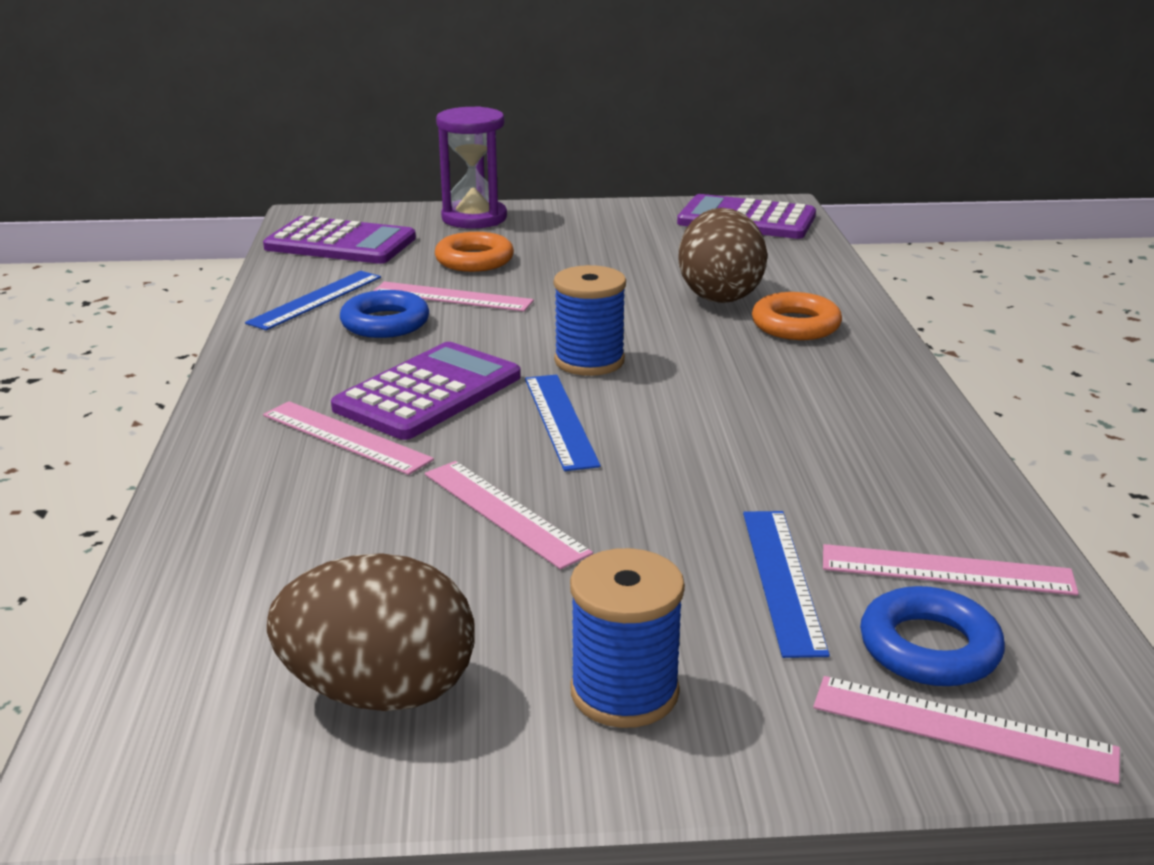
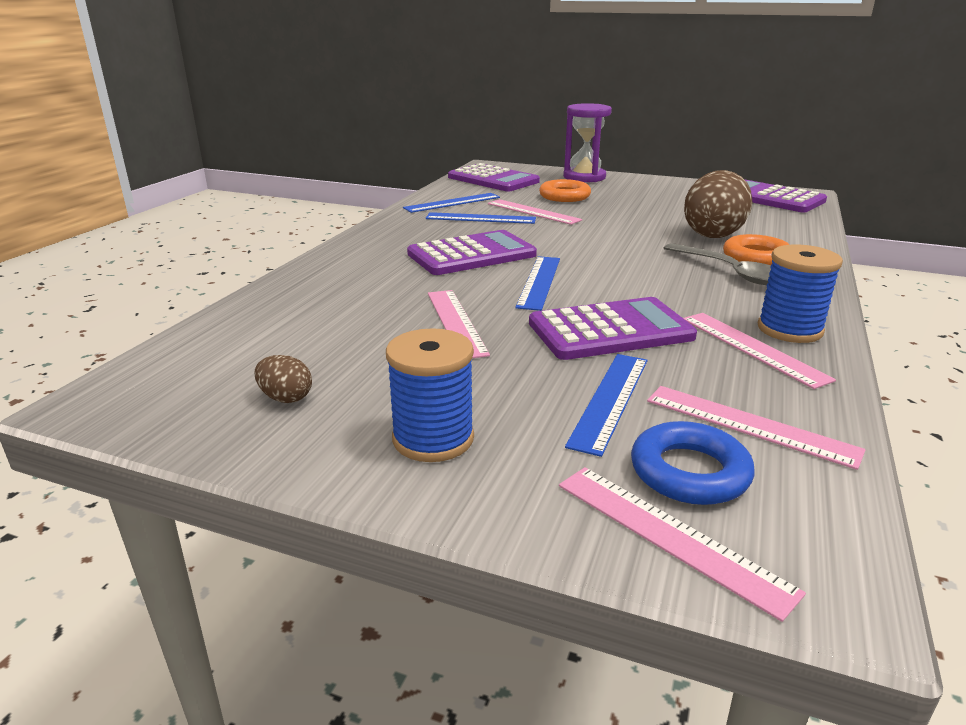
camera: 25 degrees right, 0 degrees up
(345, 437) = (401, 268): pink ruler -> pink ruler (752, 348)
(380, 692) = (286, 398): brown egg -> brown egg, size x0.44
(385, 323) = (480, 218): blue ring -> blue ruler
(589, 361) = (588, 255): blue spool -> blue spool (789, 329)
(708, 478) = (610, 330): none -> purple calculator
(780, 354) = (729, 272): none -> grey spoon

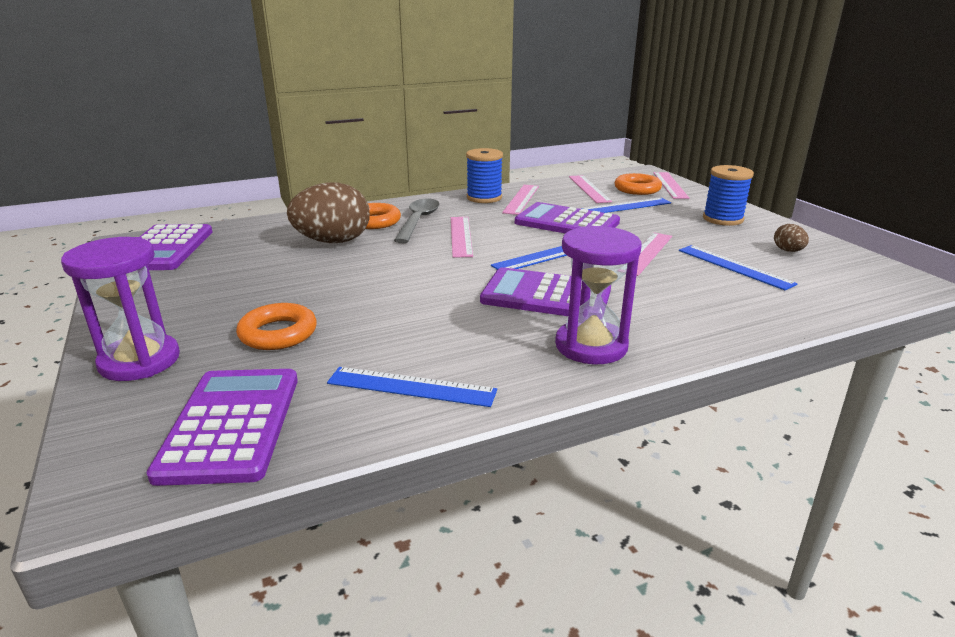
camera: 135 degrees left, 0 degrees up
(391, 240) = (591, 346): none -> purple hourglass
(480, 218) = (445, 338): blue ruler -> blue ruler (734, 266)
(533, 212) = (374, 324): pink ruler -> pink ruler (461, 236)
(689, 472) = (637, 189): blue ring -> orange ring

